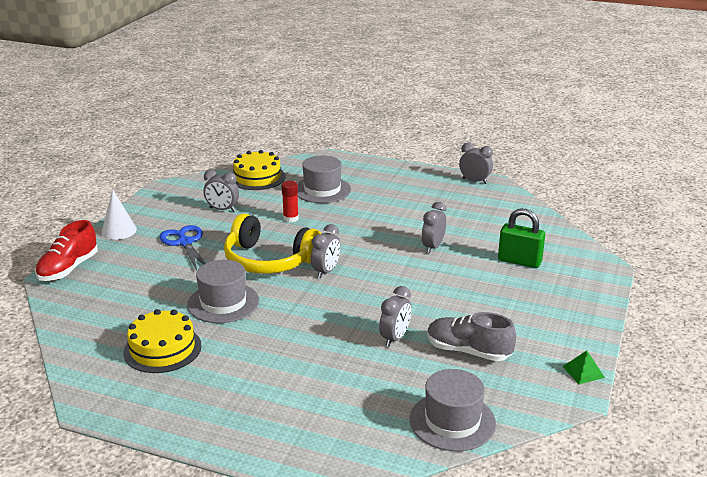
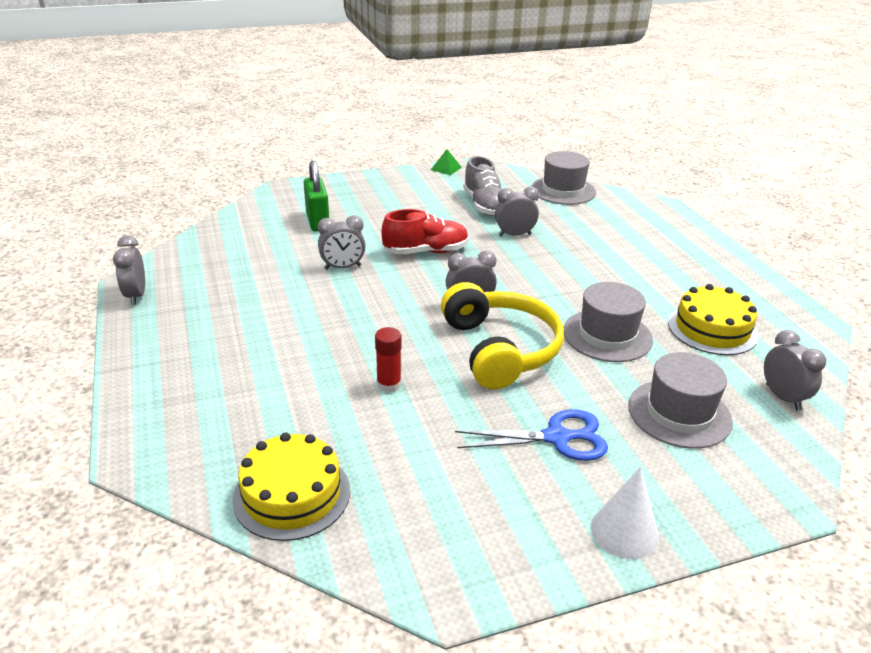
camera: 130 degrees left, 5 degrees up
(68, 269) = (754, 501): red shoe -> red shoe (426, 251)
(185, 242) = (557, 437): blue scissors -> blue scissors turned 120 degrees counterclockwise
(222, 209) = (437, 462): grey clock -> grey clock (782, 397)
(322, 190) = (275, 401): grey hat -> grey hat (679, 413)

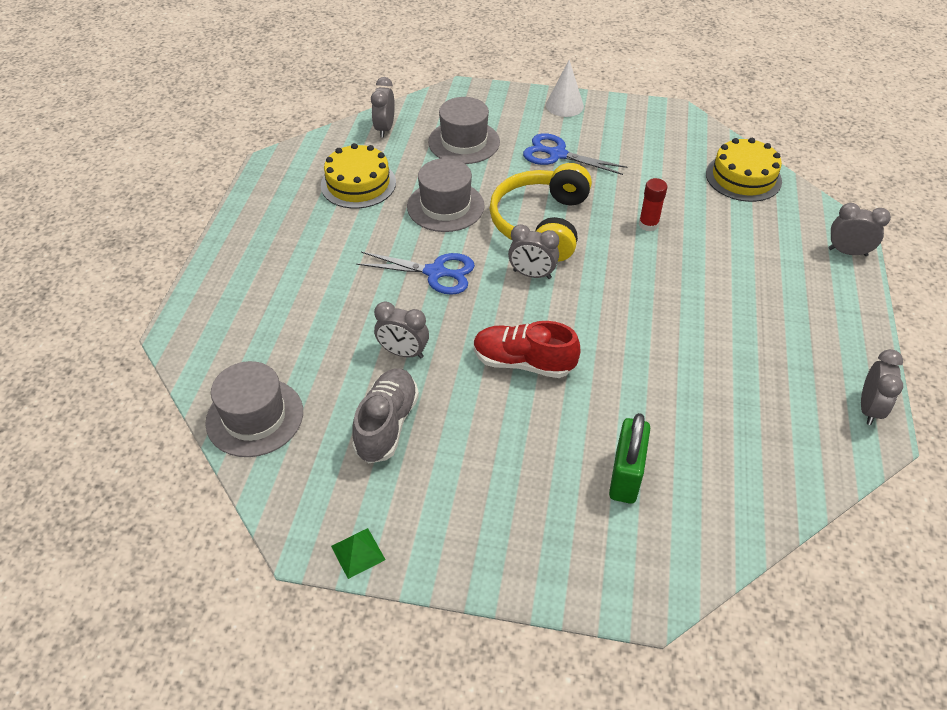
camera: 150 degrees left, 15 degrees up
(342, 267) = (629, 371): grey clock -> grey clock (847, 252)
(550, 283) = (435, 272): none -> blue scissors

